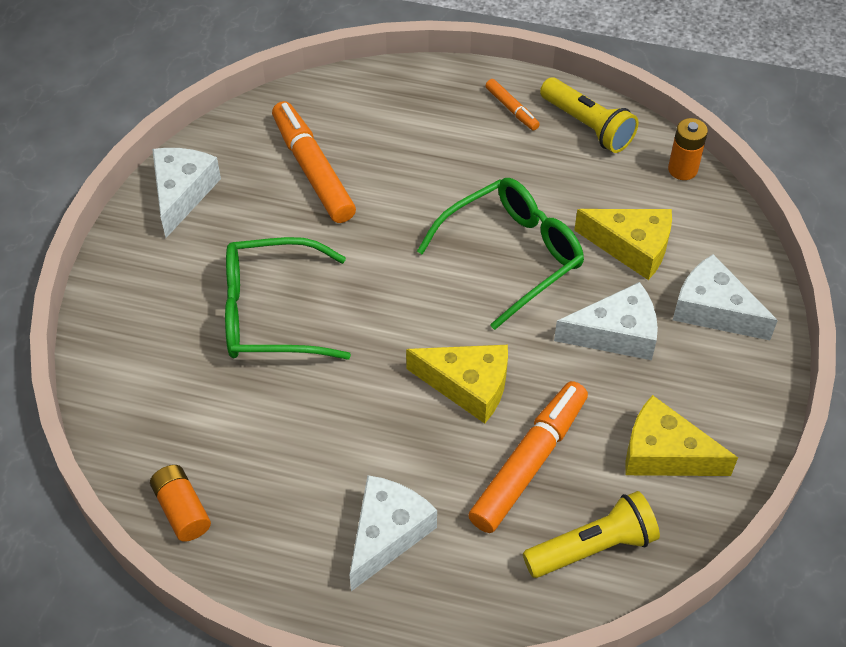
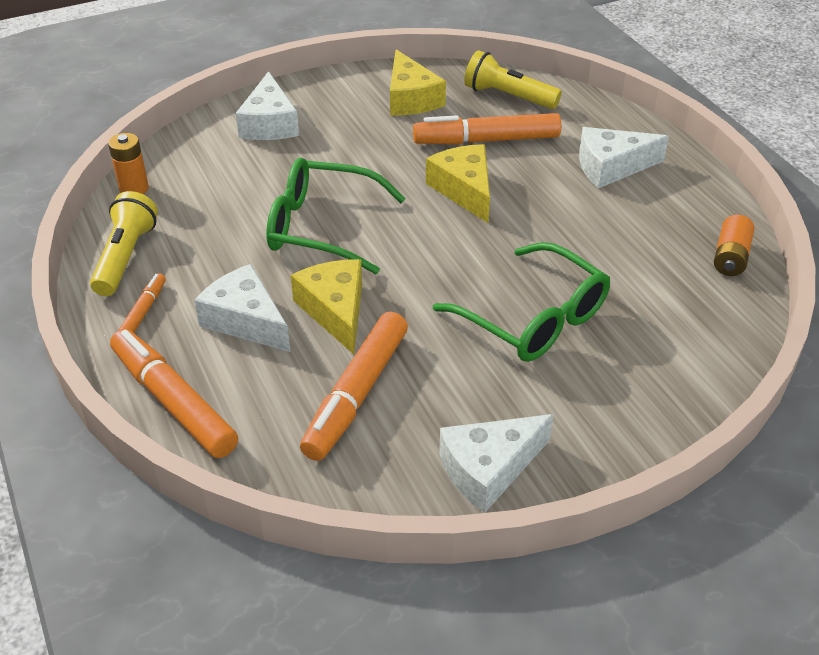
camera: 130 degrees left, 10 degrees down
(404, 84) = (173, 402): none -> orange marker
(616, 333) = (339, 151): white cheese -> white cheese (245, 320)
(632, 247) = (248, 178): yellow cheese -> yellow cheese (335, 311)

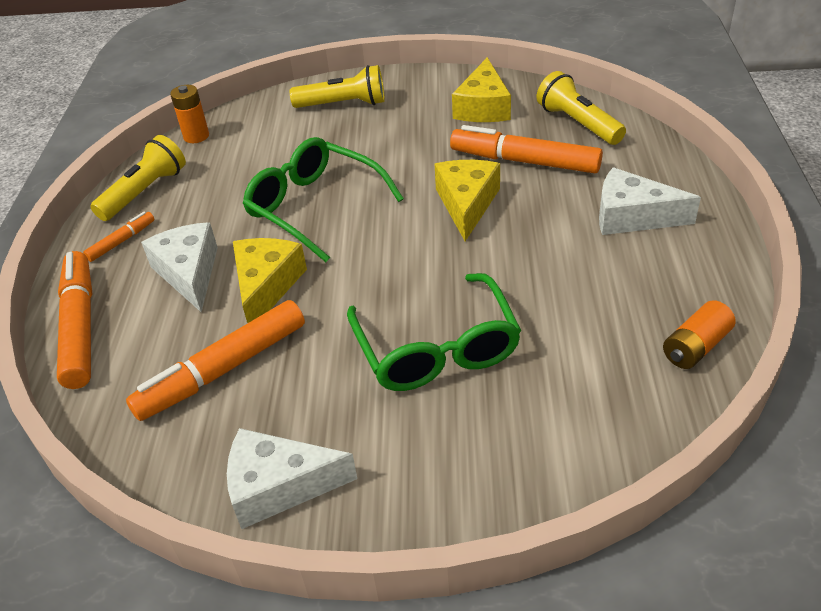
camera: 30 degrees right, 0 degrees up
(269, 123) = (343, 104): white cheese -> yellow flashlight

